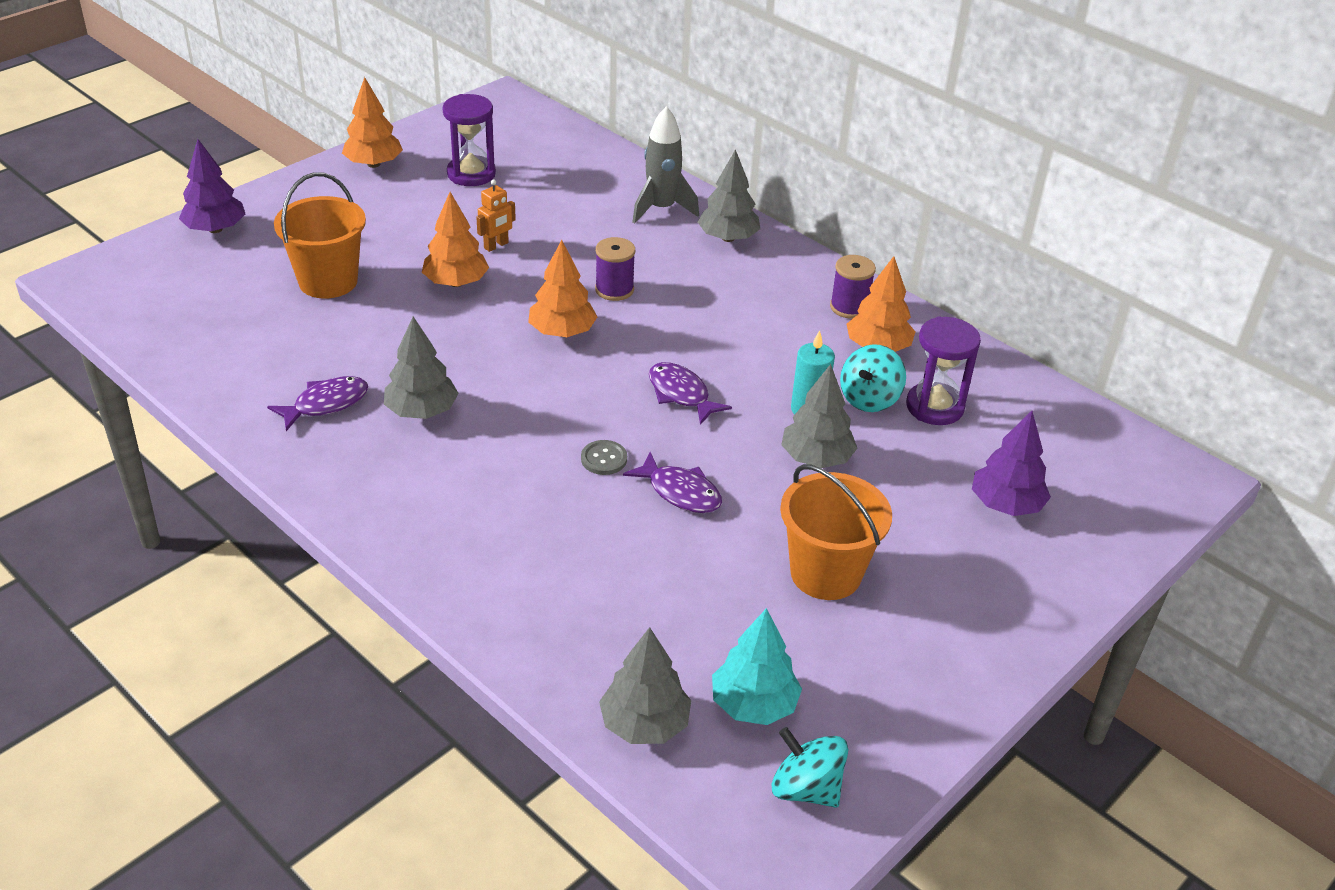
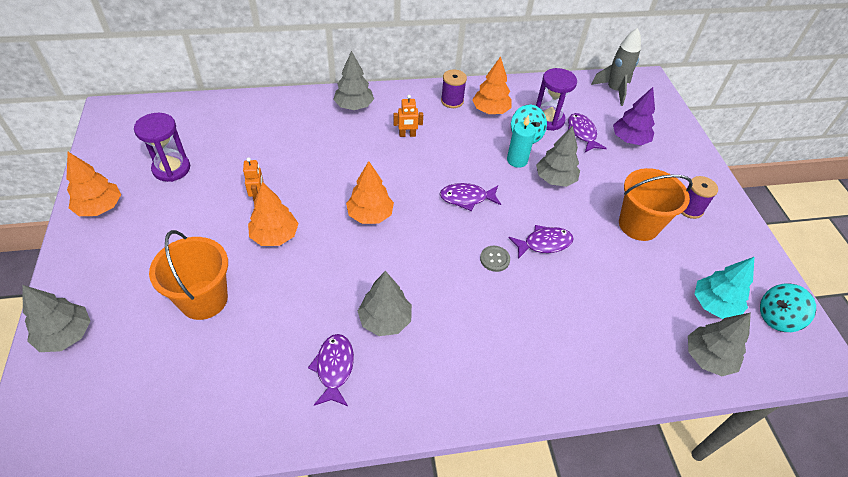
camera: 55 degrees left, 10 degrees up
(215, 229) = (66, 335): purple tree -> grey tree
(614, 289) = (353, 172): purple spool -> purple spool (690, 209)
(661, 209) = (301, 114): grey rocket -> grey rocket (614, 90)
(732, 300) = (407, 135): none -> orange robot
(951, 450) = (582, 133): none -> purple fish

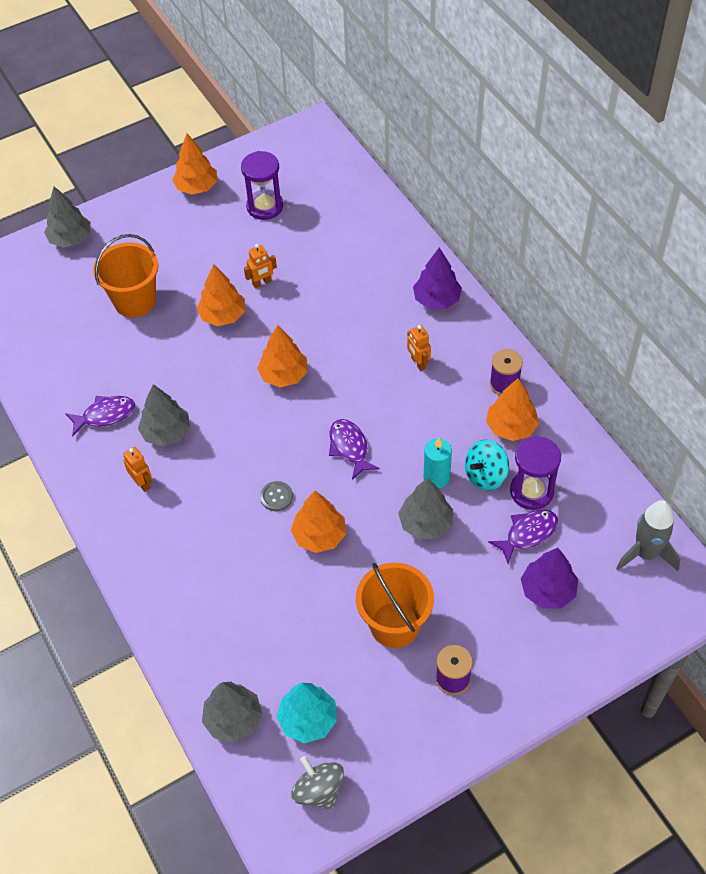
camera: 75 degrees right, 5 degrees up
(354, 106) = (436, 299): grey tree -> purple tree
(435, 357) = (142, 483): none -> orange robot
(544, 243) = (319, 536): purple fish -> orange tree
(777, 317) = (319, 790): turquoise spinning top -> grey spinning top

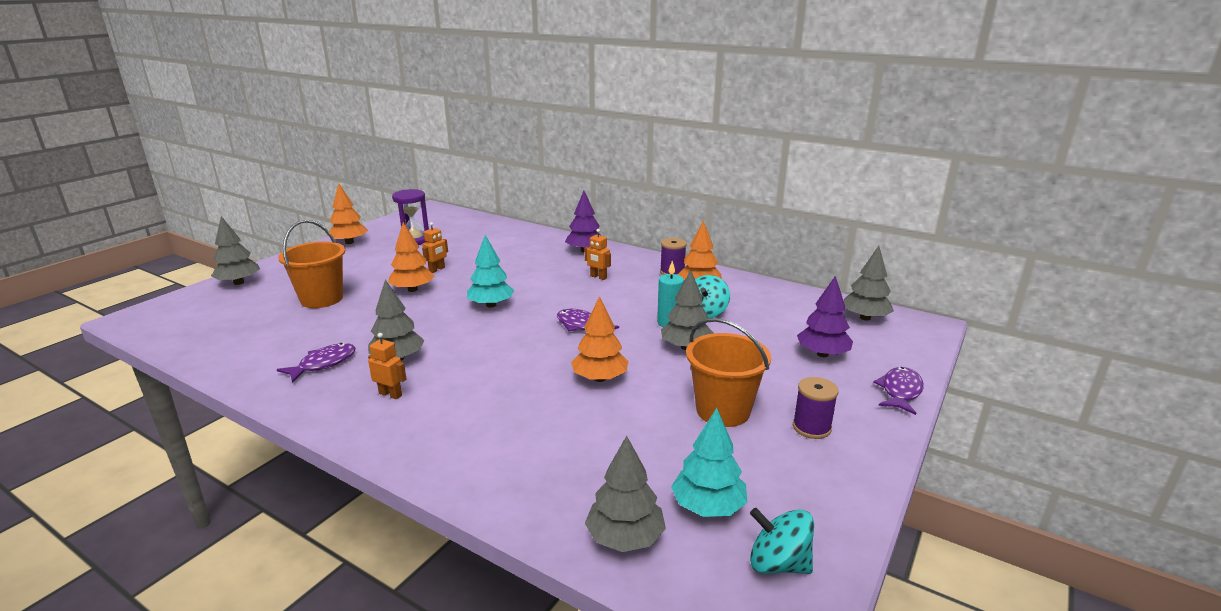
camera: 30 degrees left, 30 degrees down
(276, 497) = (538, 367): grey button -> none
(284, 375) = (491, 305): orange tree -> turquoise tree
(319, 790) = (778, 563): grey spinning top -> turquoise spinning top
(528, 534) = (771, 331): purple fish -> purple fish (900, 391)
(531, 491) = (749, 311): purple hourglass -> none
(646, 554) = (865, 318): grey rocket -> grey tree

